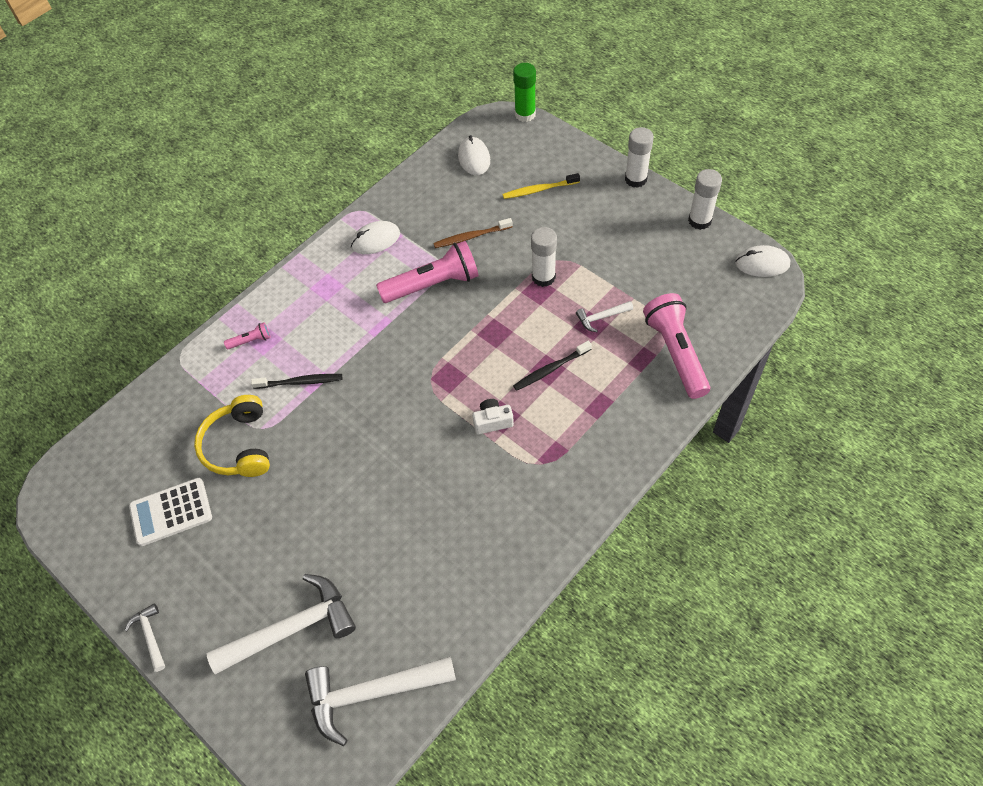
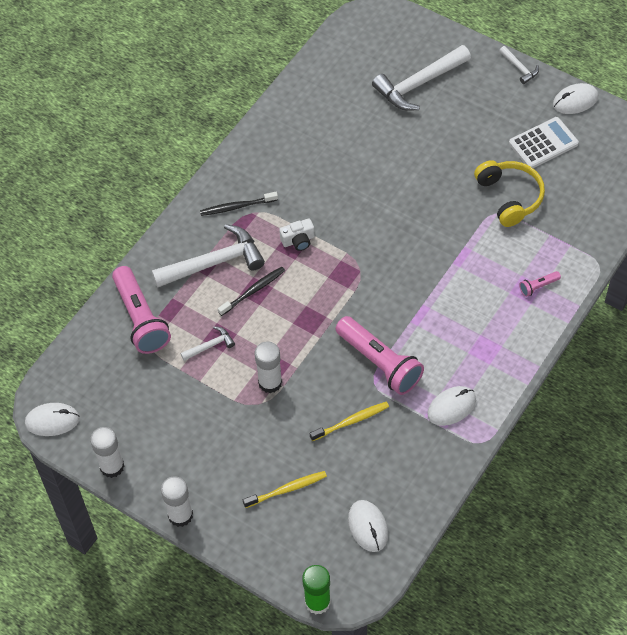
camera: 170 degrees right, 0 degrees up
(104, 570) = (575, 101): none -> white mouse
(300, 382) = (477, 254): black toothbrush -> black toothbrush (237, 207)
(371, 693) = (351, 57): white hammer -> white hammer (214, 262)
(432, 284) = (379, 362): pink flashlight -> pink flashlight turned 105 degrees counterclockwise
(471, 237) = (351, 421): brown toothbrush -> yellow toothbrush

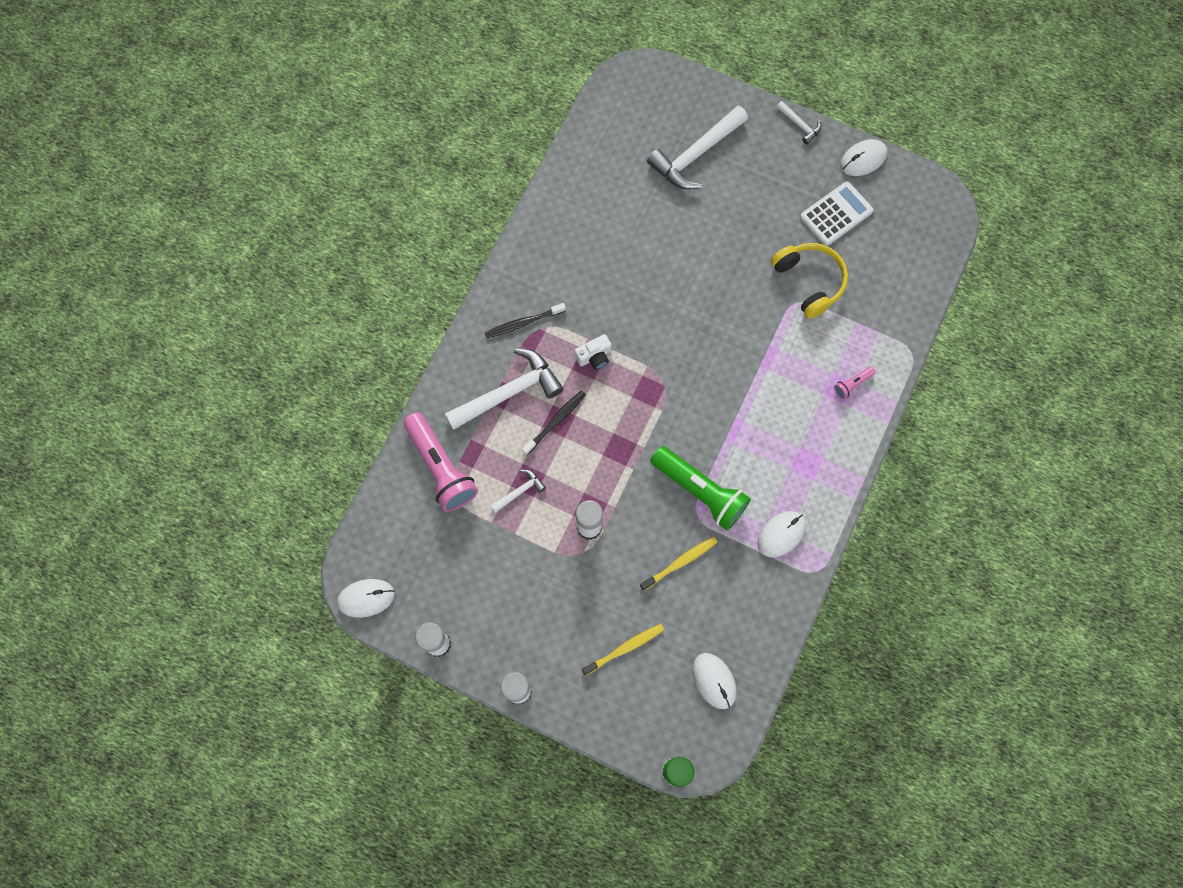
camera: 10 degrees left, 15 degrees up
(379, 362) = (700, 491): pink flashlight -> green flashlight

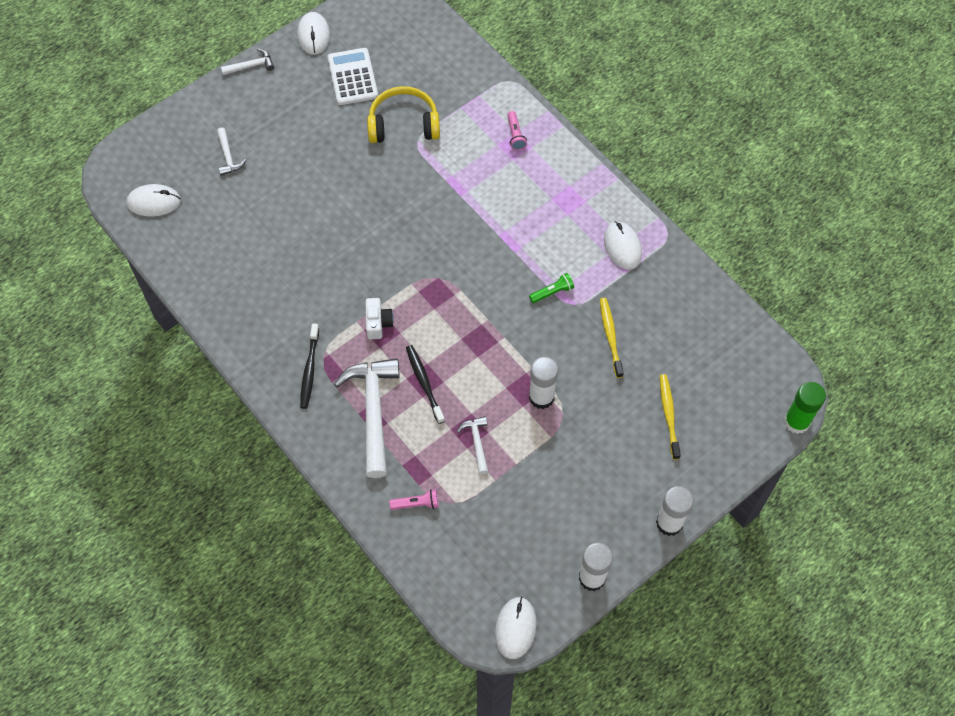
camera: 65 degrees left, 10 degrees down
(441, 467) = (416, 504): pink flashlight -> pink flashlight, size x0.44
(695, 155) = (228, 157): white hammer -> white hammer, size x0.47
(700, 491) = (552, 292): green flashlight -> green flashlight, size x0.44
(714, 681) = (729, 355): white mouse -> white mouse (154, 202)

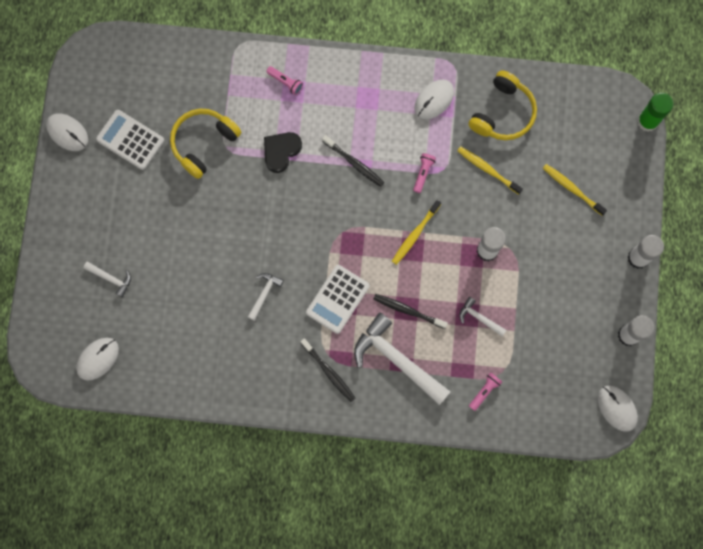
camera: 45 degrees left, 15 degrees up
(251, 66) = (50, 197): white hammer -> white hammer (264, 293)
(378, 323) = (337, 299): white camera -> white calculator
(456, 179) = (281, 151): none -> black heart
(494, 331) = (415, 234): none -> yellow toothbrush
(504, 237) = (354, 163): none -> black toothbrush
(552, 292) = (423, 173): green flashlight -> pink flashlight
(622, 247) = (434, 100): white mouse -> white mouse turned 75 degrees counterclockwise
(671, 306) = (503, 113): none -> yellow headphones

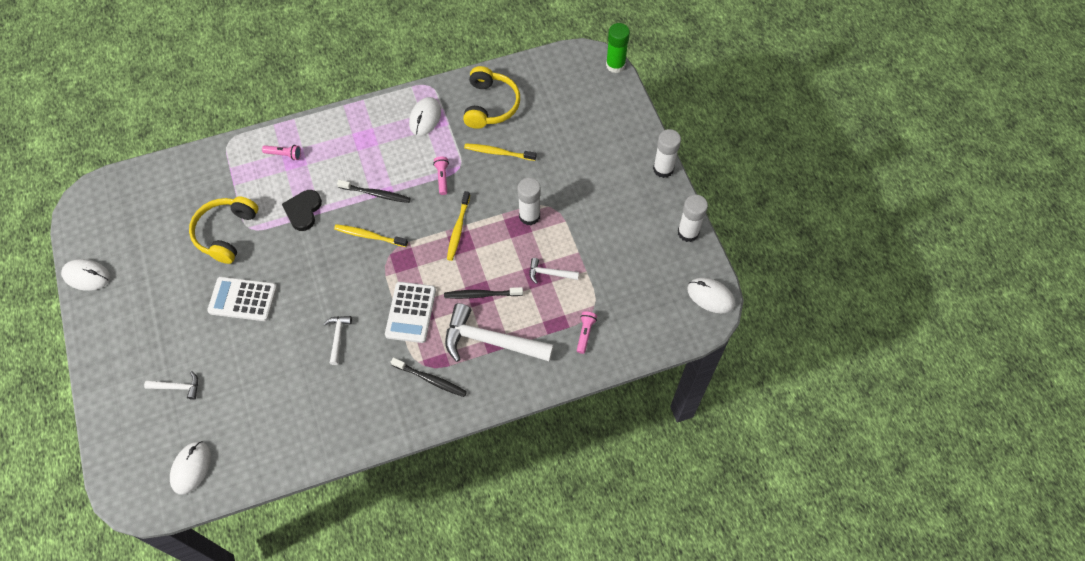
camera: 25 degrees left, 15 degrees down
(130, 140) = (152, 258): white calculator -> white calculator (243, 299)
(572, 189) = (579, 139): yellow toothbrush -> yellow toothbrush (369, 236)

